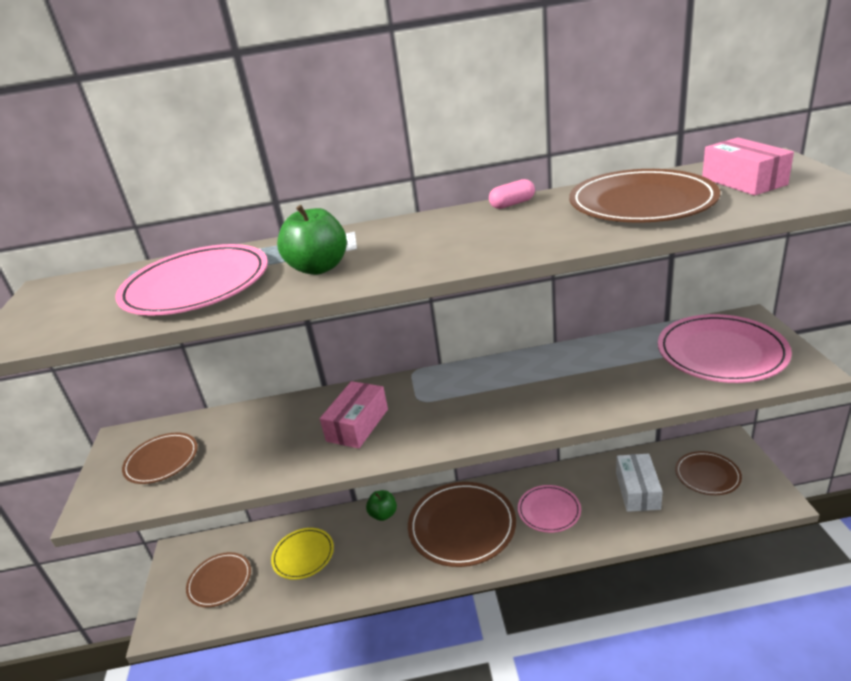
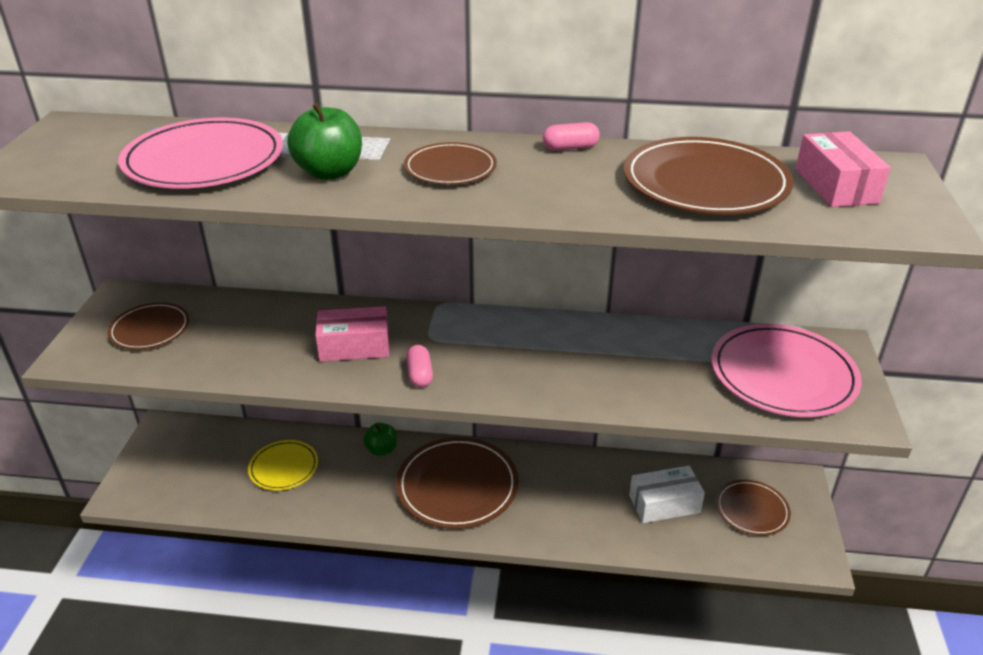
camera: 10 degrees right, 5 degrees up
(220, 581) = (192, 469): brown plate -> brown plate (450, 168)
(357, 425) = (354, 346): pink box -> pink box turned 45 degrees clockwise
(427, 433) = (420, 375): none -> pink capsule
(549, 510) = (557, 496): pink plate -> none
(637, 491) = (664, 504): white box -> white box turned 60 degrees clockwise

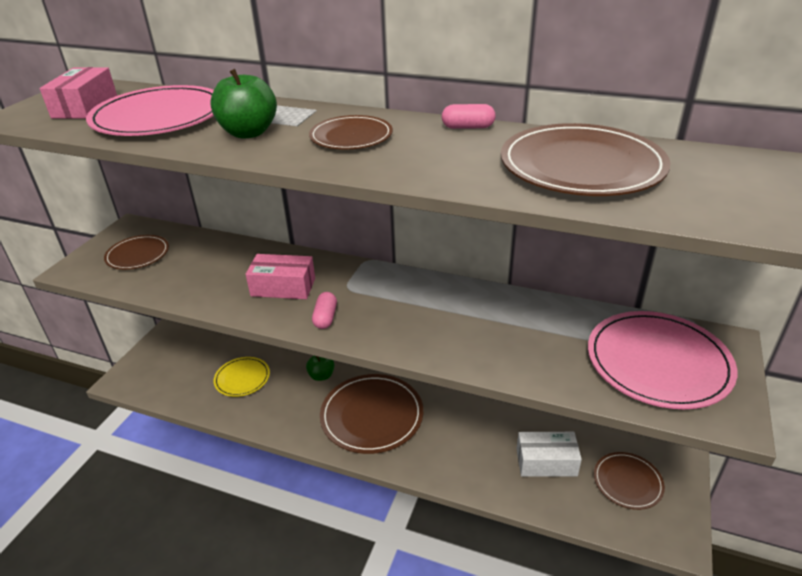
camera: 15 degrees right, 0 degrees up
(836, 186) = (718, 179): pink box -> pink box (85, 107)

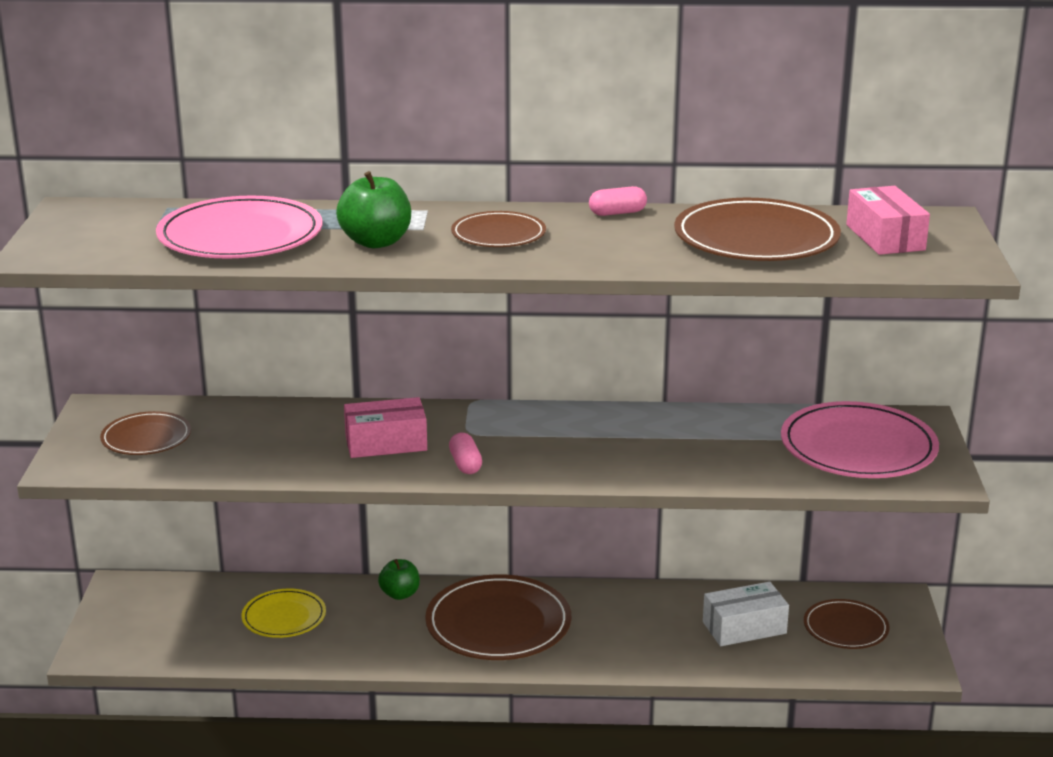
camera: 20 degrees left, 10 degrees down
(85, 107) = (122, 233): pink box -> pink box (885, 237)

